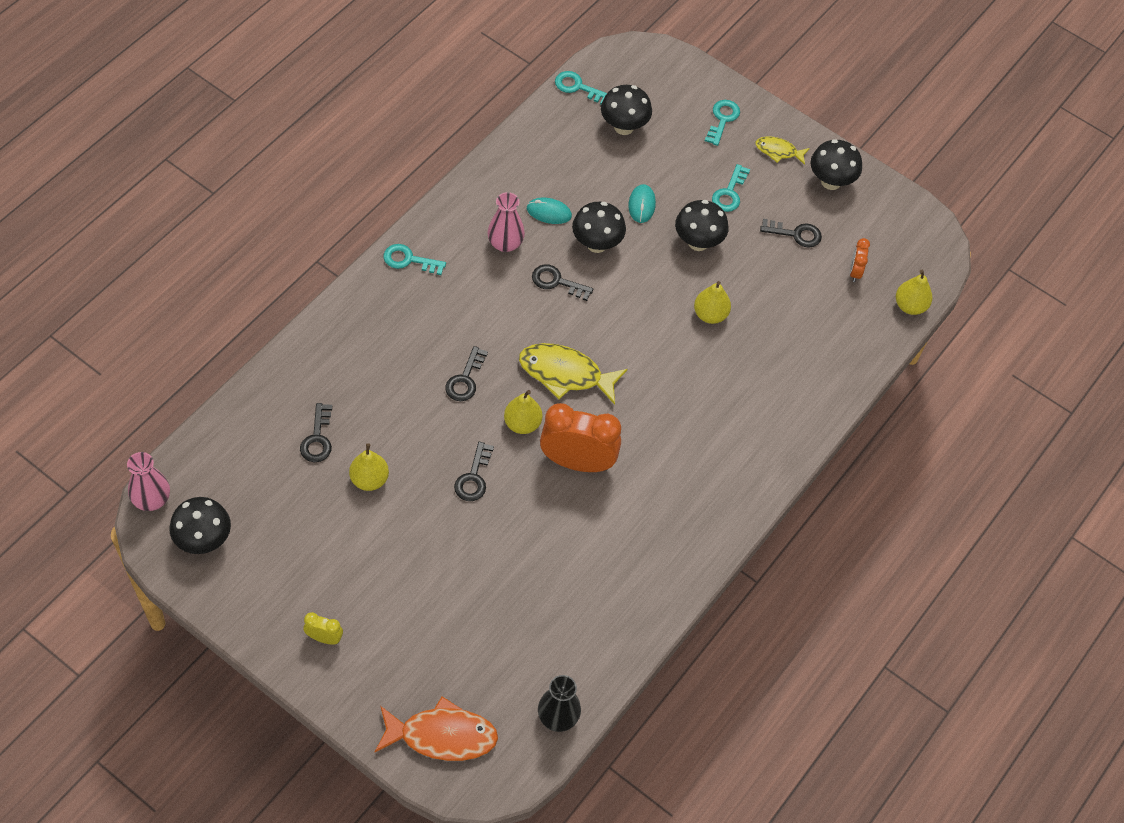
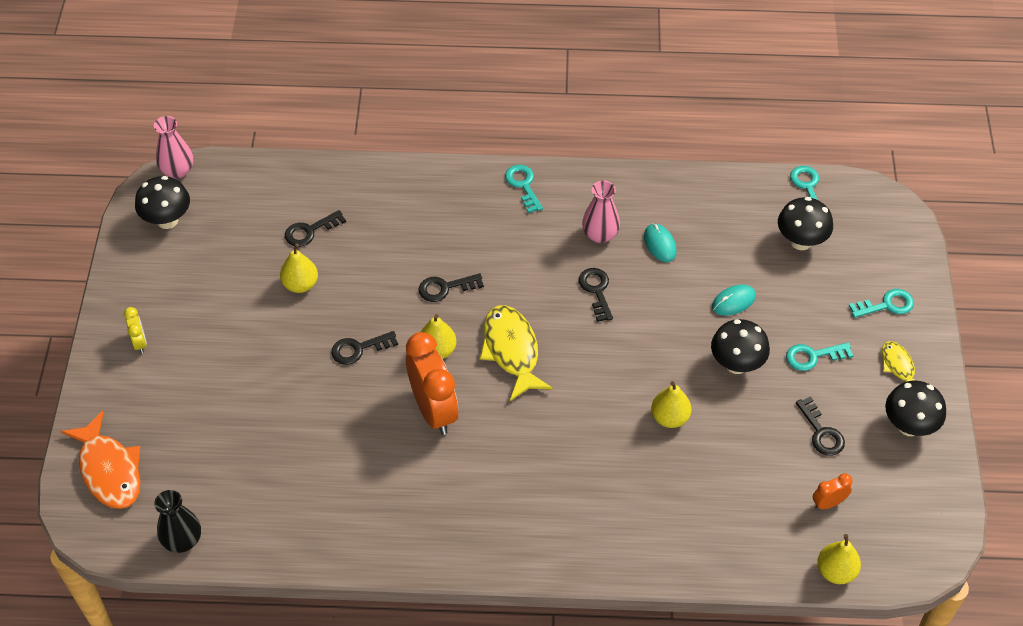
camera: 60 degrees right, 5 degrees down
(597, 244) = (661, 295): black mushroom -> none

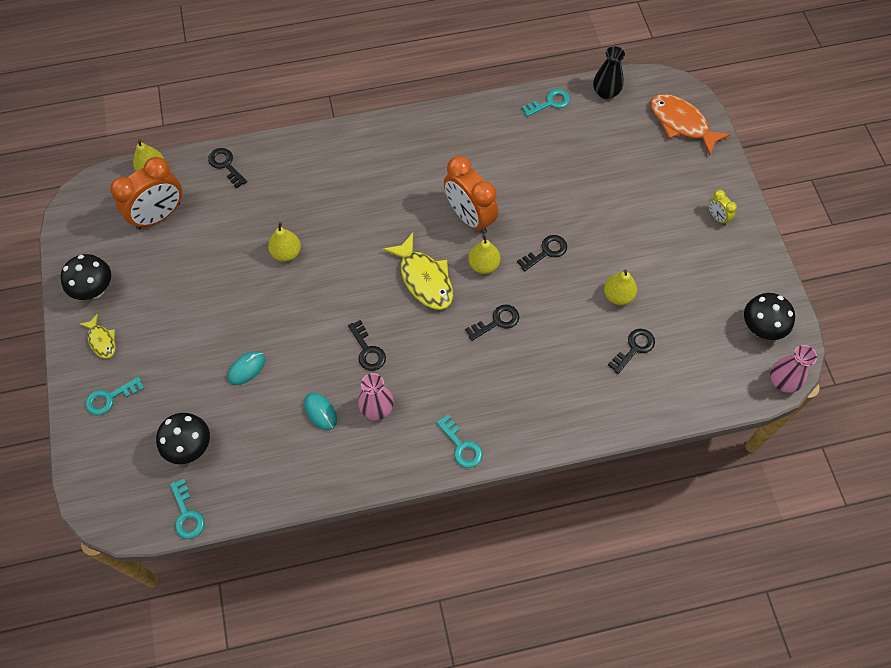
camera: 165 degrees right, 10 degrees up
(736, 364) = (238, 310): black mushroom -> none
(813, 356) = (174, 332): turquoise key -> turquoise key (550, 103)
(821, 432) = (165, 269): black key -> black key (226, 165)
(828, 503) = (159, 216): orange clock -> orange clock, size x2.16

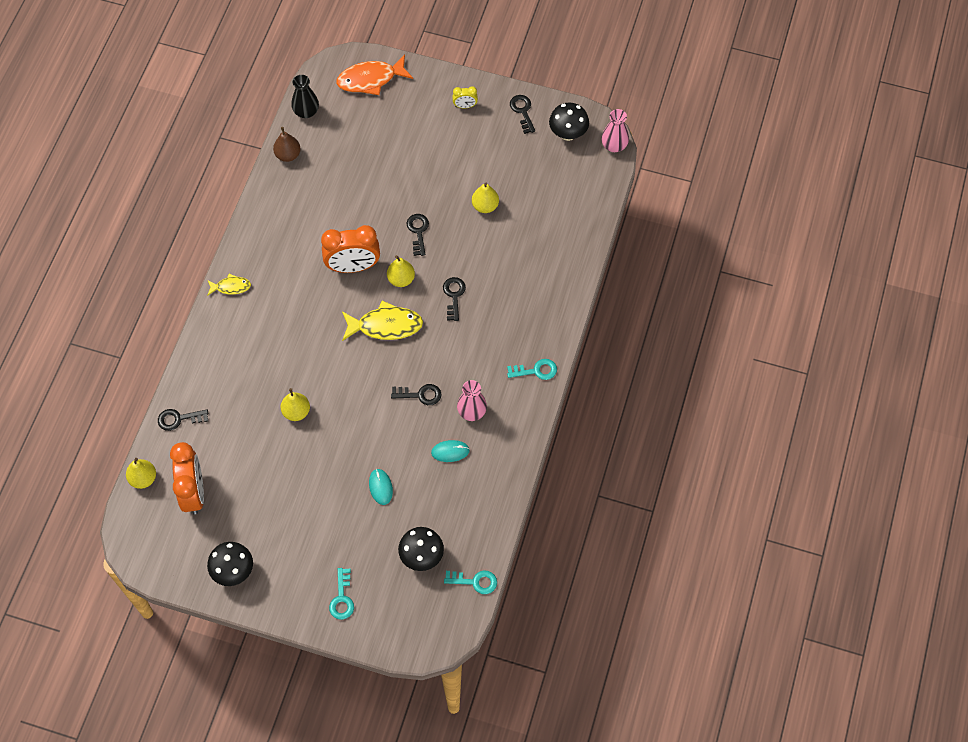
camera: 60 degrees left, 0 degrees up
(102, 340) = (285, 584): yellow fish -> yellow fish (231, 287)
(550, 103) = (288, 155): turquoise key -> brown pear
(634, 348) = (532, 220): black key -> black key (522, 111)

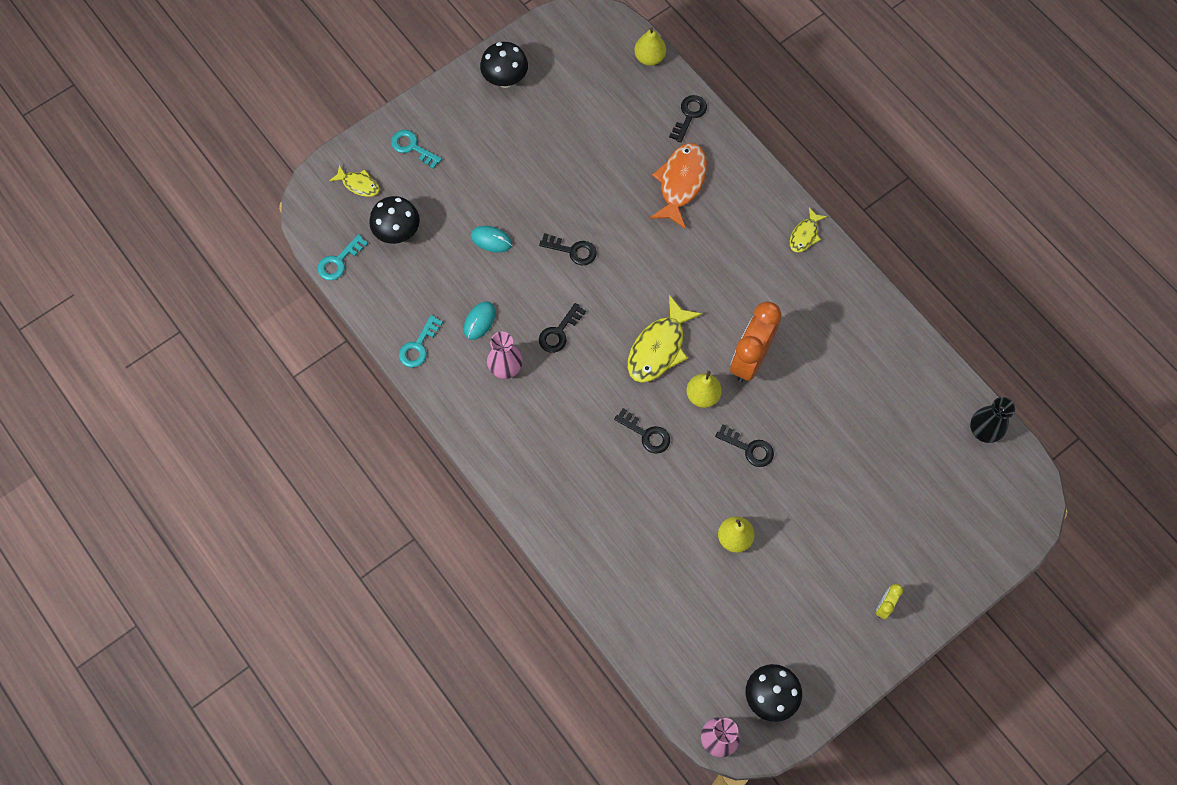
camera: 125 degrees right, 5 degrees up
(193, 492) = (605, 89): orange clock -> none
(288, 155) = (936, 378): brown pear -> none
(296, 412) = (623, 214): yellow pear -> none
(370, 79) = (988, 525): orange fish -> orange fish (680, 183)
(402, 615) = (359, 184): none -> yellow fish
(522, 111) = (835, 666): black key -> black key (572, 250)
(536, 370) = (503, 456): turquoise key -> turquoise key (418, 346)

